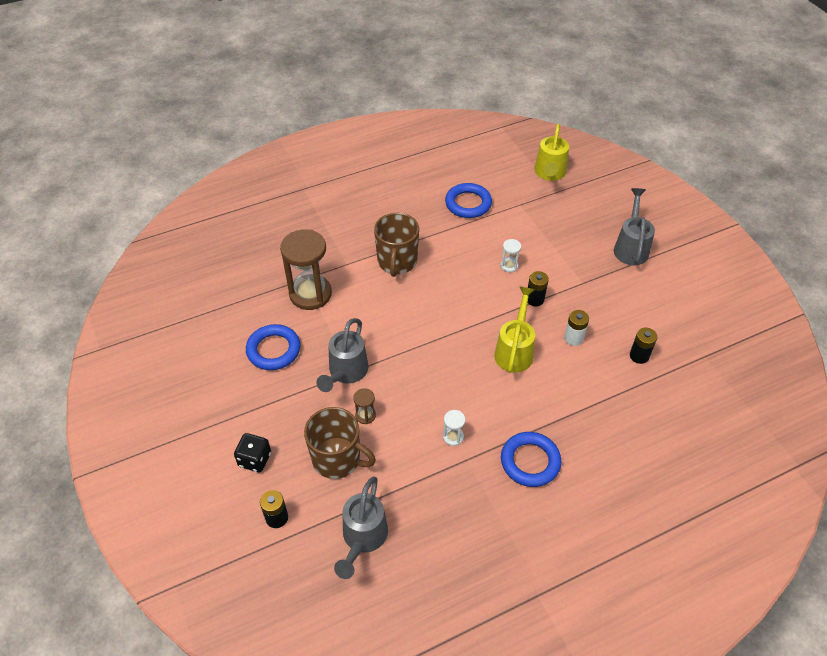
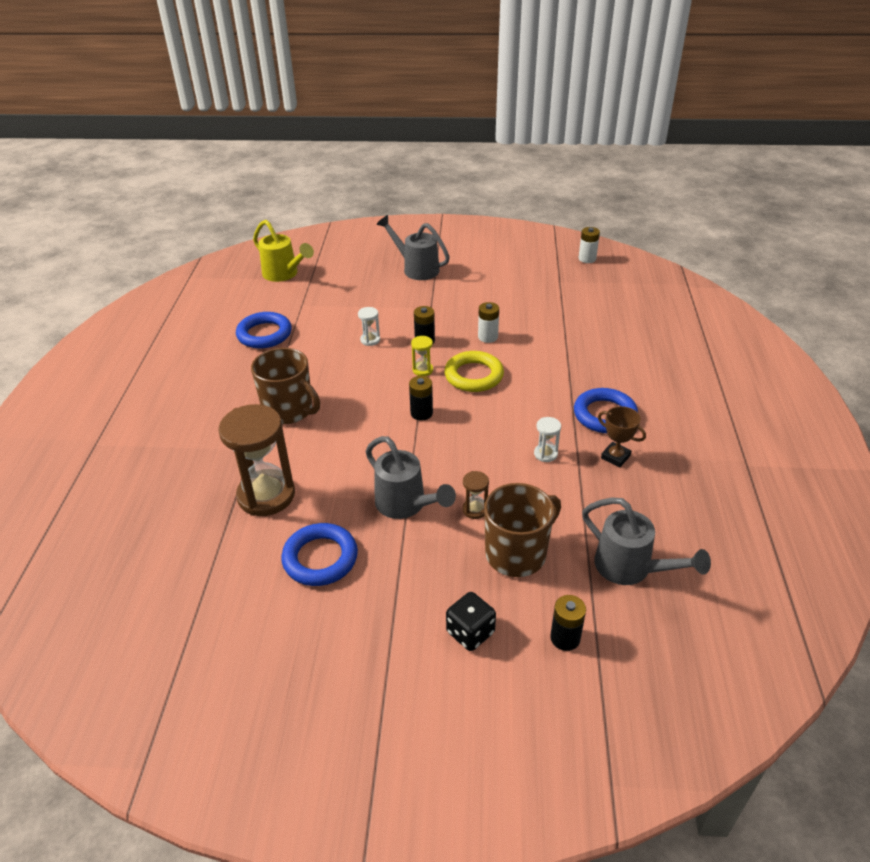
camera: 60 degrees left, 10 degrees down
(481, 487) = (615, 457): none -> brown trophy
(497, 315) = (422, 370): none -> yellow hourglass
(515, 350) = (474, 375): yellow watering can -> yellow ring
(639, 356) = (534, 311): black battery -> black battery (421, 413)
(765, 363) = (587, 259): none -> white battery

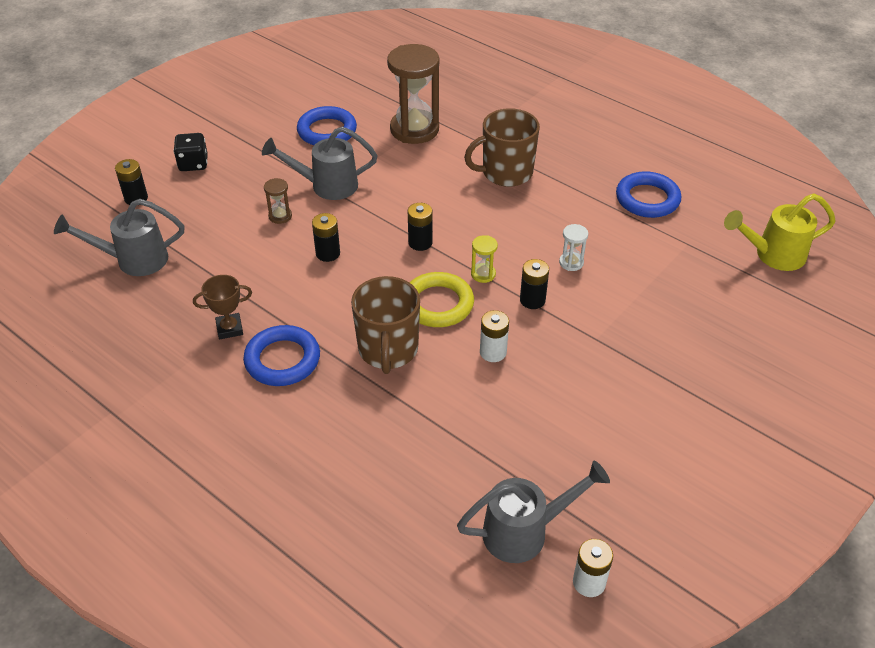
camera: 125 degrees right, 5 degrees up
(416, 269) = (703, 372): grey watering can -> grey watering can (524, 532)
(486, 453) = (328, 253): none -> black battery
(517, 553) = (218, 214): brown mug -> brown mug (388, 350)
(545, 454) = (285, 288): white hourglass -> none

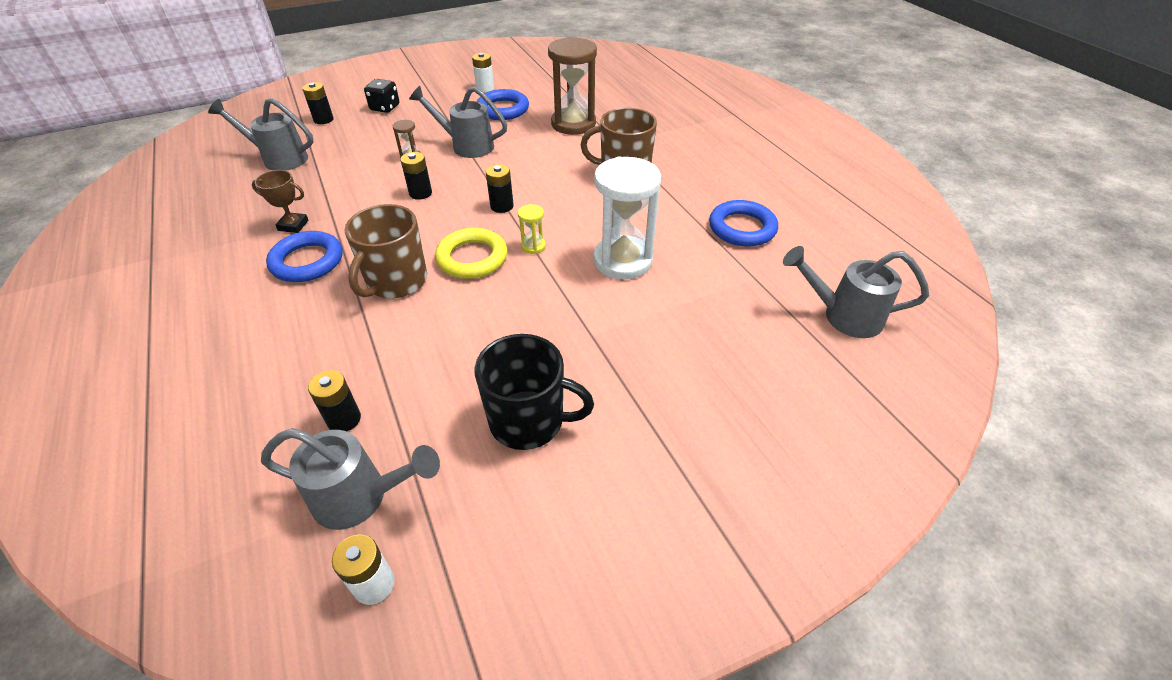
camera: 25 degrees right, 0 degrees up
(493, 352) = (483, 314): white battery -> white battery (485, 88)
(532, 300) = (559, 281): black battery -> black battery (344, 419)
(571, 262) = (622, 260): white hourglass -> white hourglass, size x2.31
(602, 426) = (528, 421): none -> black mug
(773, 255) = (843, 316): yellow watering can -> grey watering can

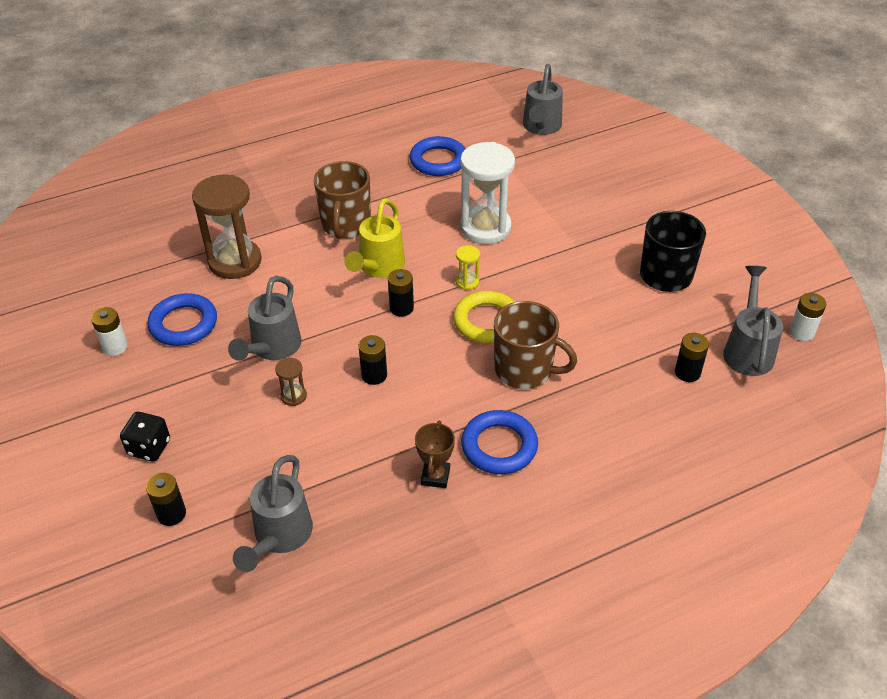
camera: 90 degrees left, 0 degrees up
(560, 192) = (378, 267): none -> yellow watering can

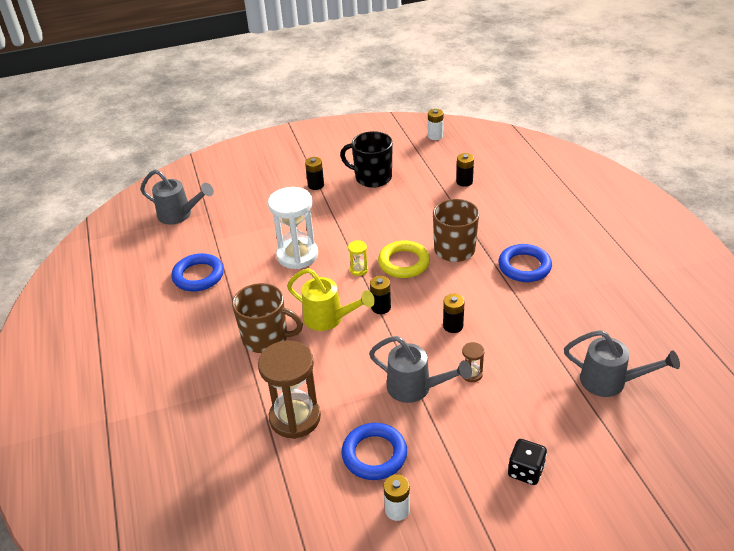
camera: 80 degrees left, 5 degrees down
(171, 514) = (595, 450): black battery -> black battery (316, 185)
(435, 476) = (551, 298): brown trophy -> none
(748, 350) = (447, 157): grey watering can -> none

